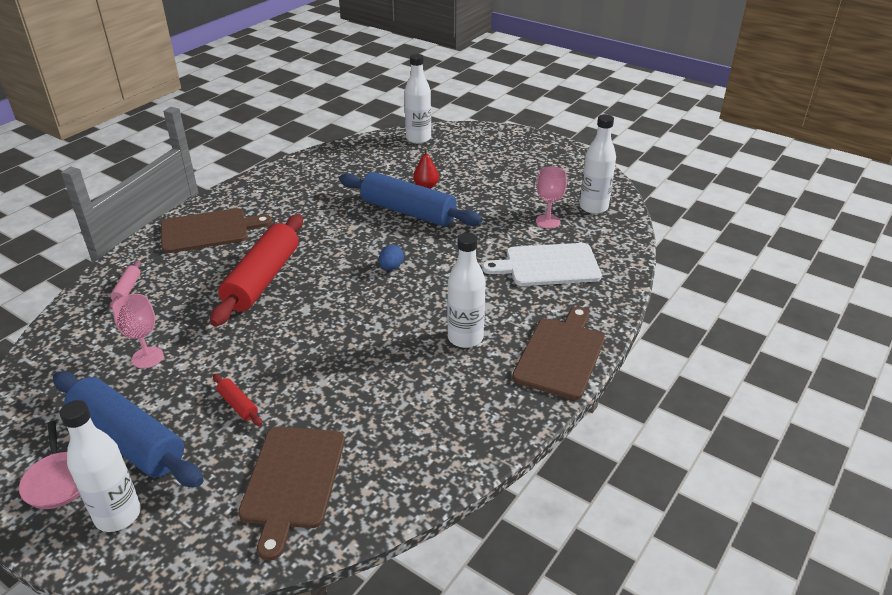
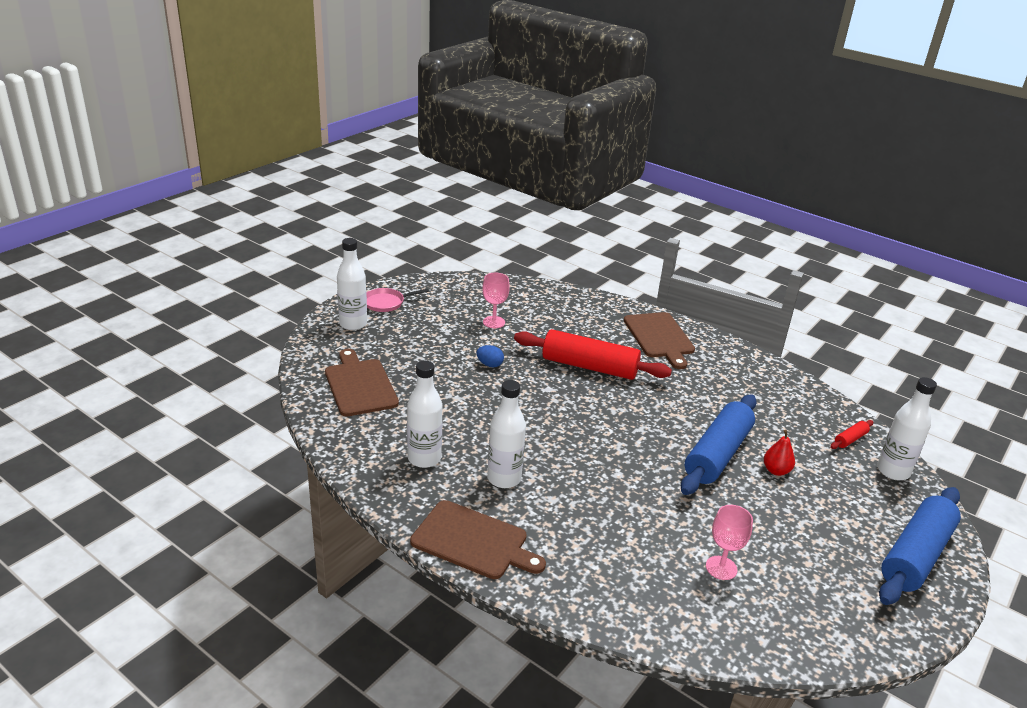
camera: 90 degrees right, 5 degrees down
(127, 289) = (573, 307): pink rolling pin -> none
(129, 440) = (414, 322): blue rolling pin -> blue rolling pin (916, 555)
(238, 405) = (438, 361): red rolling pin -> red rolling pin (850, 439)
(292, 481) = (360, 385): brown cutting board -> brown cutting board turned 60 degrees clockwise
(391, 267) = (613, 438): blue egg -> blue egg (489, 364)
(548, 265) = (626, 554): white cutting board -> none
(593, 207) = (767, 621): white bottle -> white bottle (424, 458)

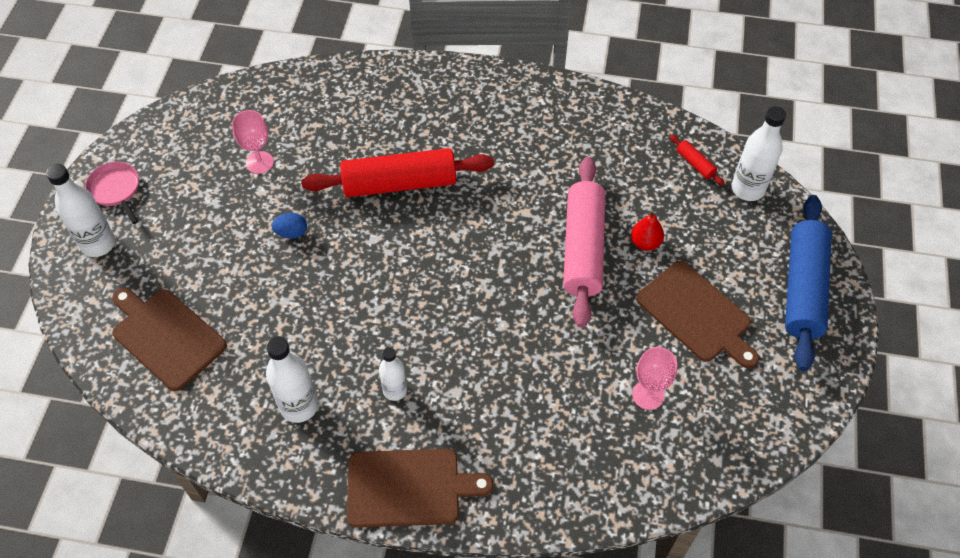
camera: 25 degrees left, 25 degrees up
(386, 303) = (116, 189): pink pan -> pink pan turned 105 degrees clockwise
(504, 479) = (395, 390): white bottle -> white bottle, size x0.63
(659, 337) = (450, 101): brown cutting board -> brown cutting board (696, 314)
(717, 454) = (583, 248): blue rolling pin -> pink rolling pin
(850, 439) = (695, 164): red rolling pin -> red rolling pin turned 60 degrees counterclockwise

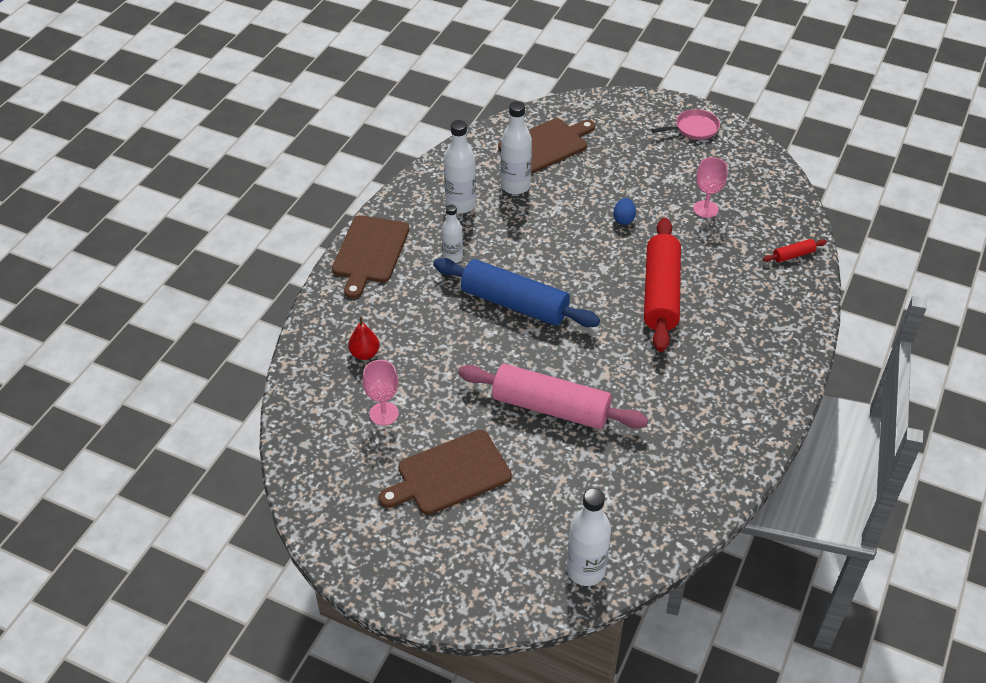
camera: 105 degrees right, 10 degrees down
(98, 244) = (642, 117): white bottle -> white bottle (515, 186)
(645, 242) = (542, 458): red pear -> red pear (364, 354)
(695, 164) = (631, 532): red rolling pin -> red rolling pin (793, 255)
(803, 288) = (446, 575): blue rolling pin -> blue rolling pin (514, 304)

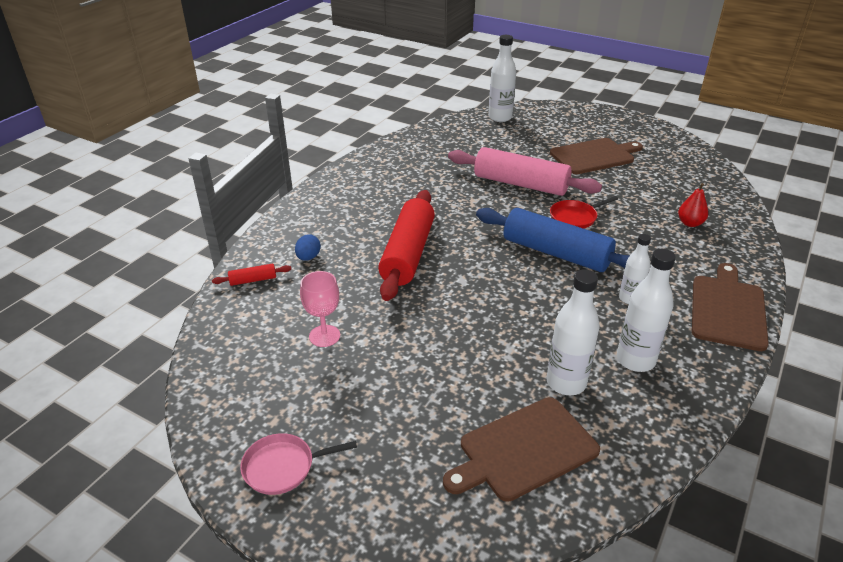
camera: 175 degrees left, 10 degrees down
(384, 414) = (656, 187): pink goblet -> none
(490, 354) = (575, 217): none -> red pan
(623, 219) = (429, 329): blue egg -> blue egg (308, 257)

